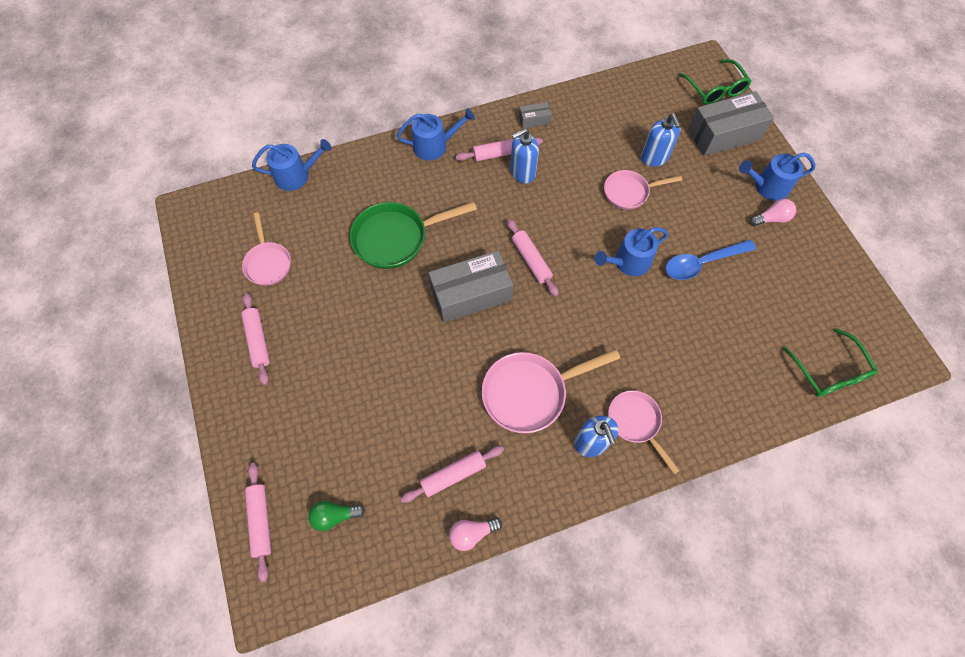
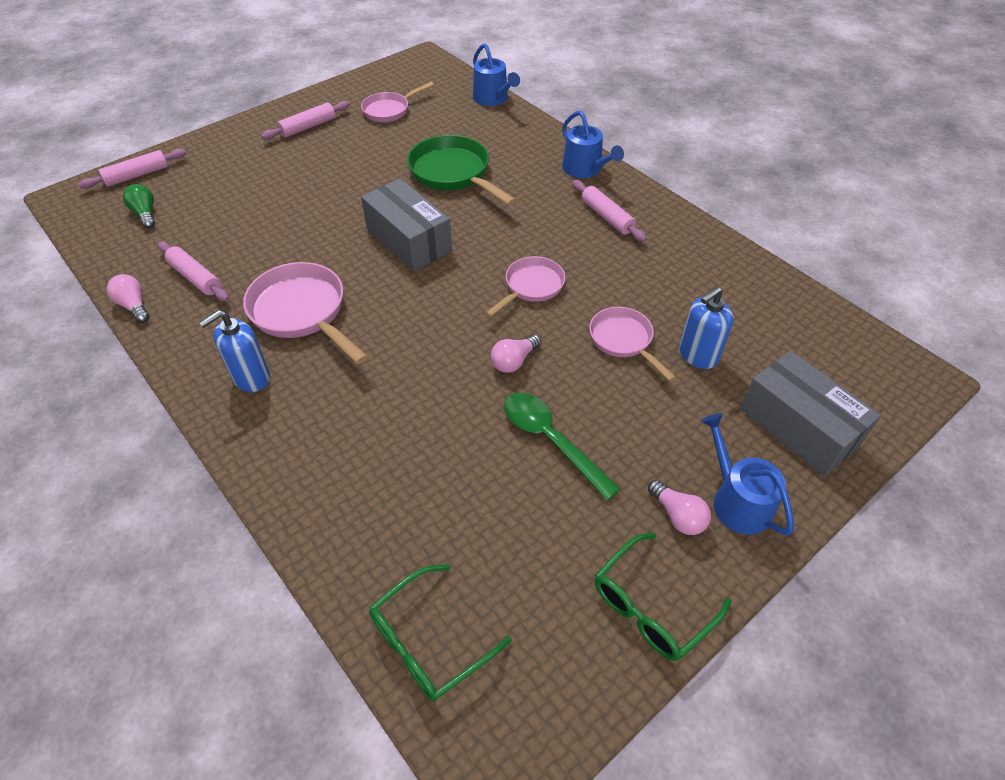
camera: 70 degrees right, 15 degrees down
(522, 173) = (592, 241): blue soap dispenser -> none
(531, 260) = (474, 275): pink rolling pin -> none
(534, 120) = (676, 233): grey box -> none
(628, 262) = (514, 361): blue watering can -> pink light bulb
(636, 422) = (286, 414): pink pan -> pink pan (531, 287)
(702, 263) = (551, 440): blue spoon -> green spoon
(715, 89) = (878, 401): green glasses -> green glasses (651, 606)

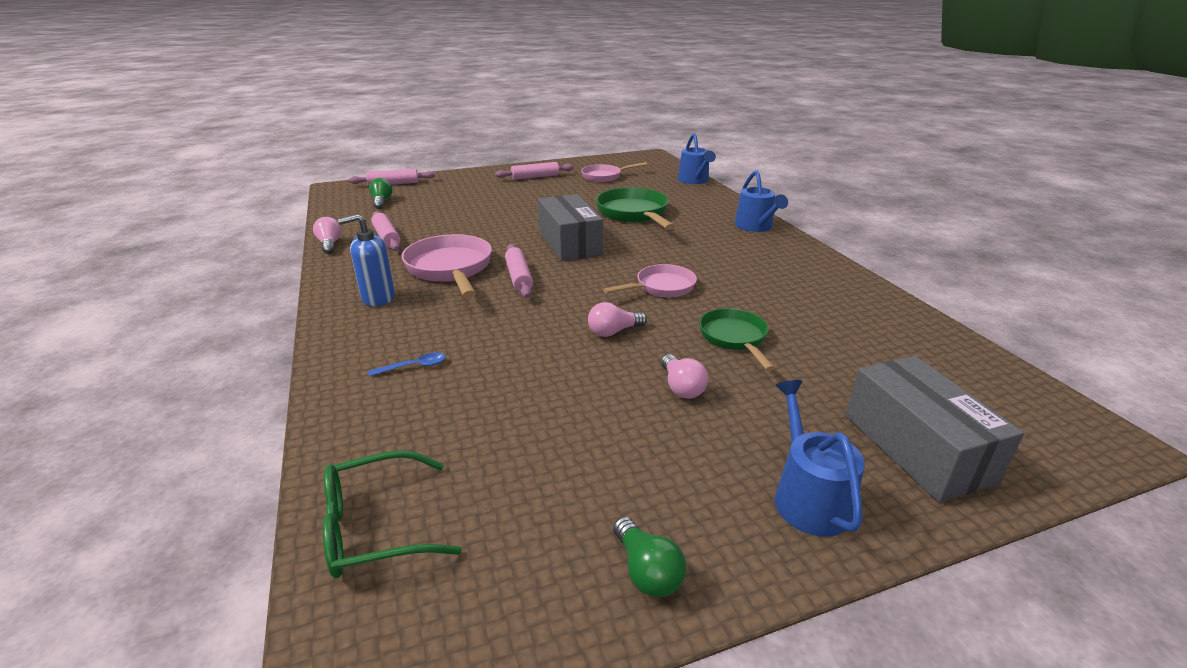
camera: 20 degrees right, 20 degrees down
(350, 460) = (414, 366): none -> blue spoon
(551, 440) = (615, 395): green spoon -> none
(607, 217) = (761, 256): pink rolling pin -> pink rolling pin (519, 277)
(623, 341) = (734, 338): pink pan -> green pan
(651, 606) = (647, 571): green glasses -> green light bulb
(678, 516) = (725, 492): pink light bulb -> pink light bulb (681, 387)
(698, 355) = (813, 364): blue soap dispenser -> none

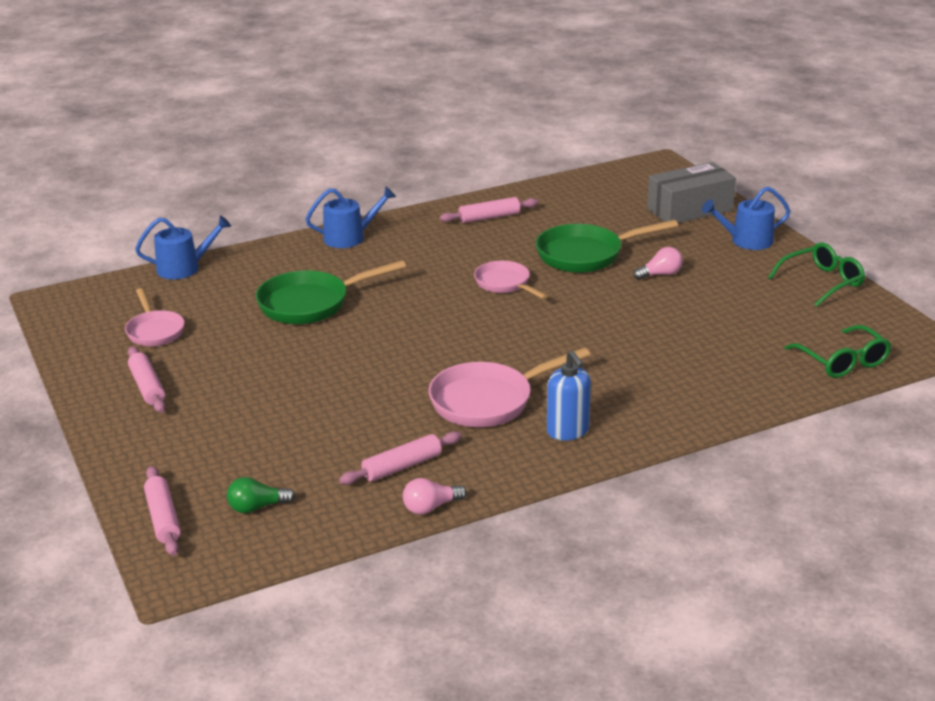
camera: 95 degrees left, 0 degrees up
(414, 366) = (679, 384): blue spoon -> none
(519, 277) = (500, 357): pink rolling pin -> pink rolling pin (489, 217)
(570, 243) = (407, 337): grey box -> none
(613, 332) = (592, 302): pink light bulb -> none
(647, 571) = (822, 282): green light bulb -> green glasses
(734, 338) = (586, 255): green pan -> green pan, size x1.59

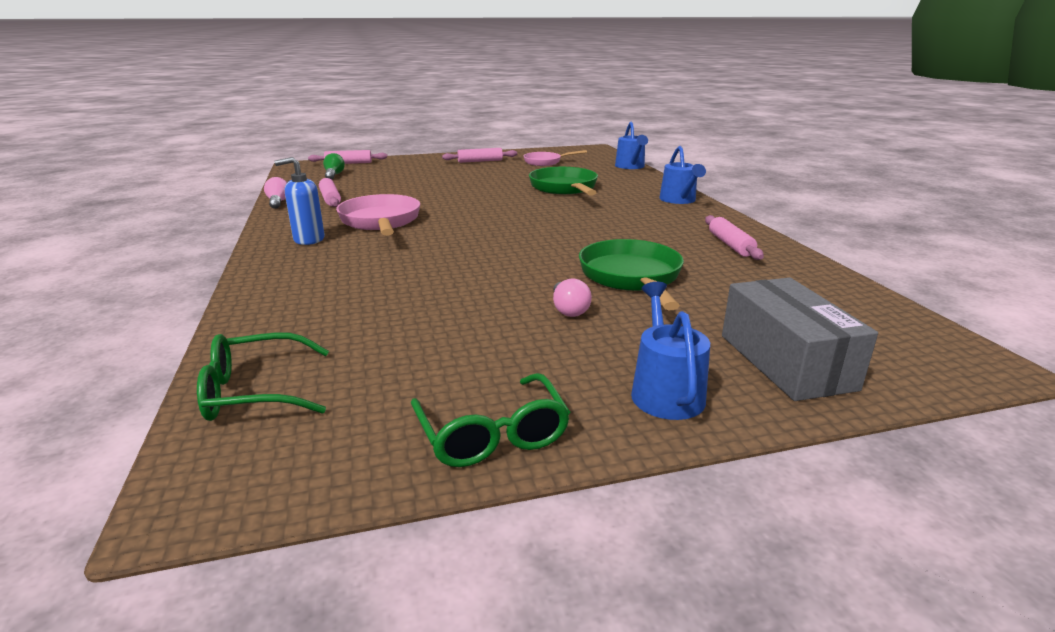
camera: 100 degrees right, 5 degrees down
(505, 284) = (573, 240): pink pan -> none

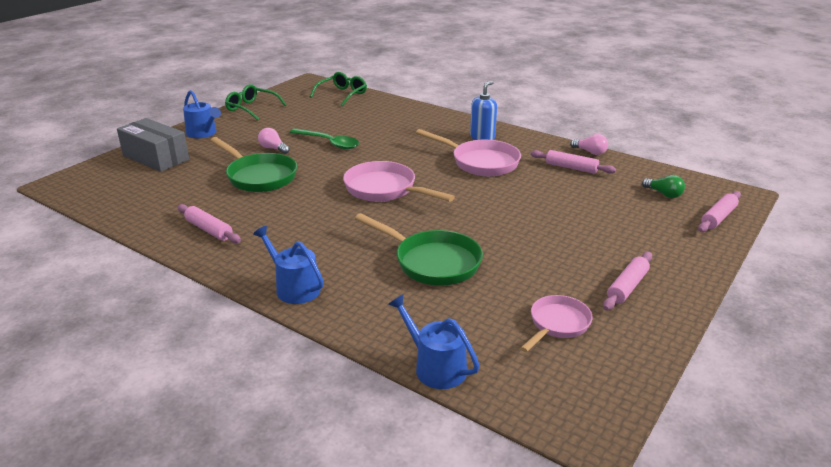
camera: 140 degrees right, 5 degrees up
(480, 291) = (329, 143): none -> green spoon
(515, 228) = (384, 190): none -> pink pan

